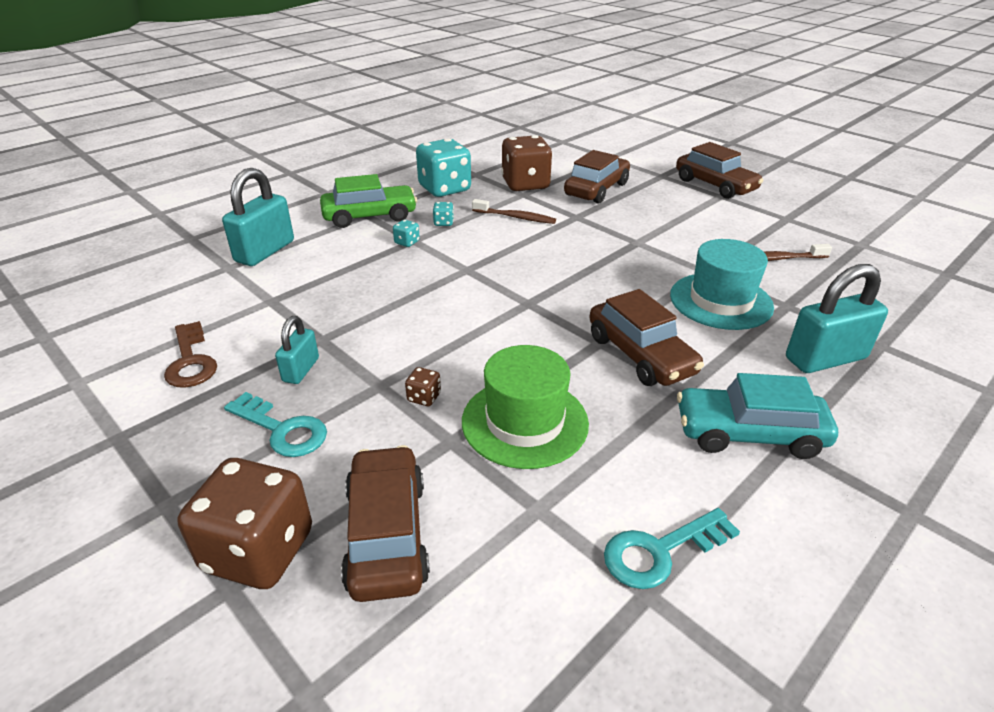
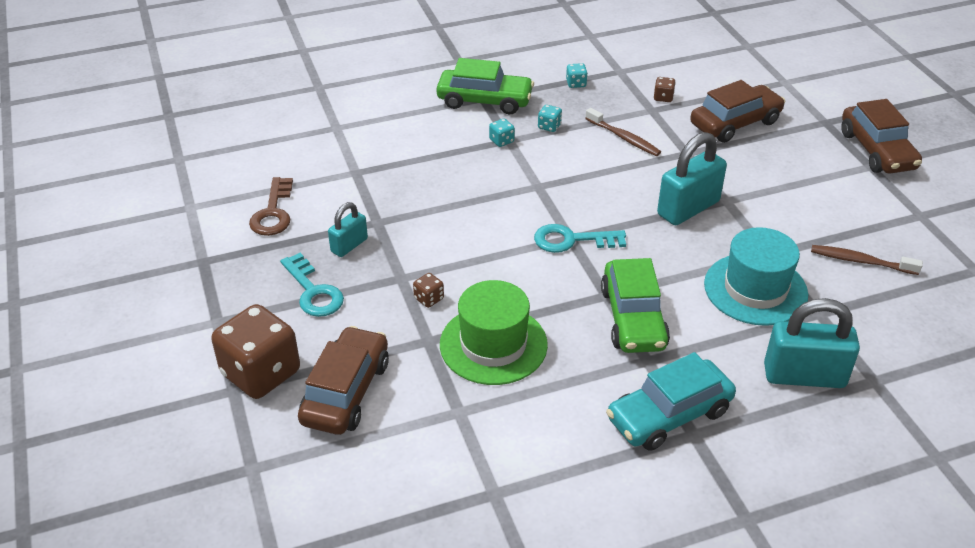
camera: 25 degrees right, 5 degrees up
(265, 251) = (373, 118): turquoise padlock -> turquoise padlock (688, 208)
(444, 189) = (576, 84): turquoise dice -> turquoise dice, size x0.40
(525, 184) = (663, 98): brown dice -> brown dice, size x0.40
(640, 355) = (633, 318): brown car -> green car
(660, 551) = (525, 471): turquoise key -> turquoise key (572, 240)
(749, 434) = (669, 415): turquoise car -> turquoise car turned 60 degrees counterclockwise

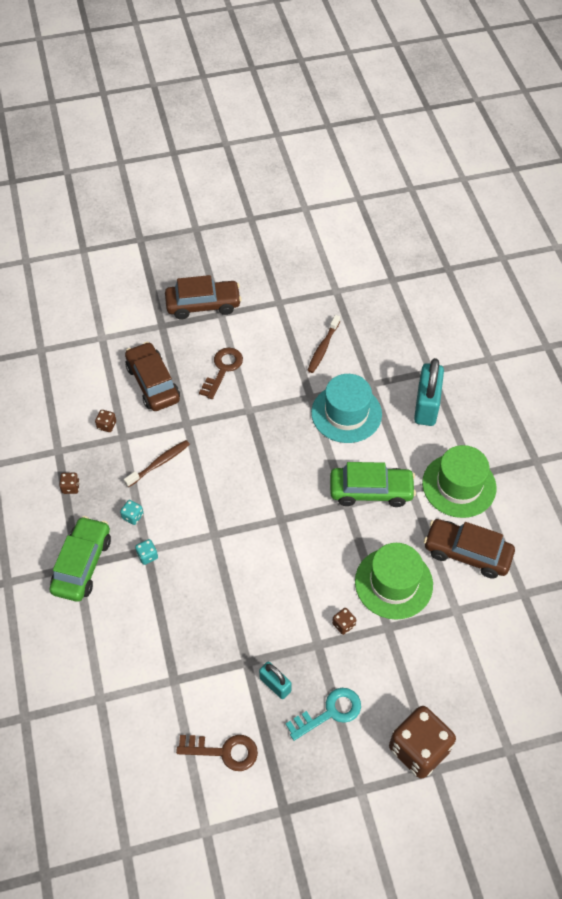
camera: 85 degrees left, 15 degrees up
(346, 392) = (438, 685): brown car -> brown car (467, 553)
(572, 240) = (284, 518): turquoise key -> none
(576, 84) = (71, 487): turquoise dice -> brown dice
(669, 415) = (459, 485): turquoise car -> green hat
(688, 208) = (255, 435): turquoise padlock -> none
(780, 174) = (223, 370): none -> brown key

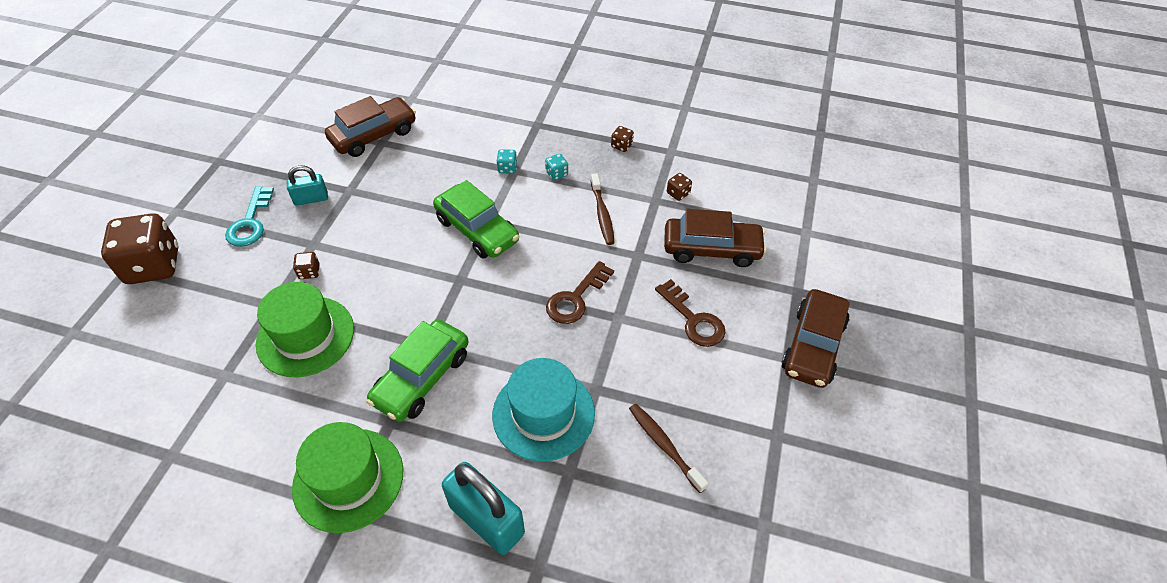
camera: 120 degrees right, 5 degrees down
(82, 564) = (535, 127): green car -> green car (477, 230)
(224, 751) = (297, 146): brown key -> brown key (576, 298)
(467, 553) = (266, 428): brown car -> brown car (374, 135)

